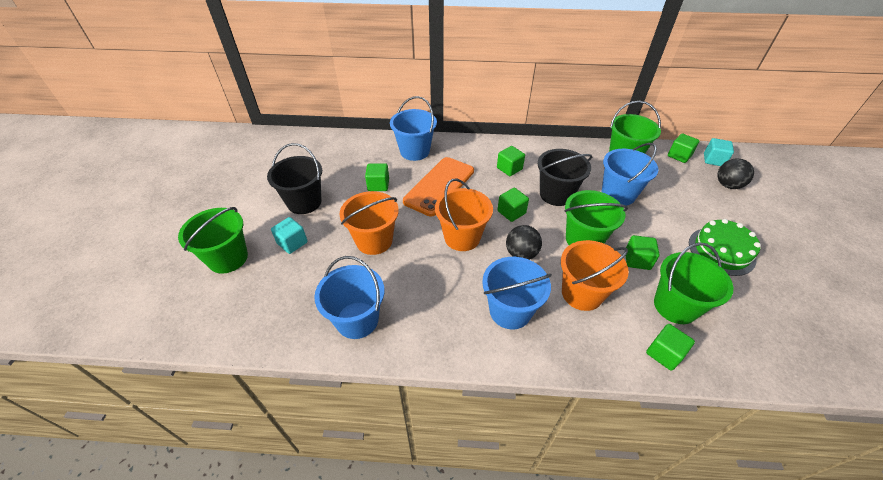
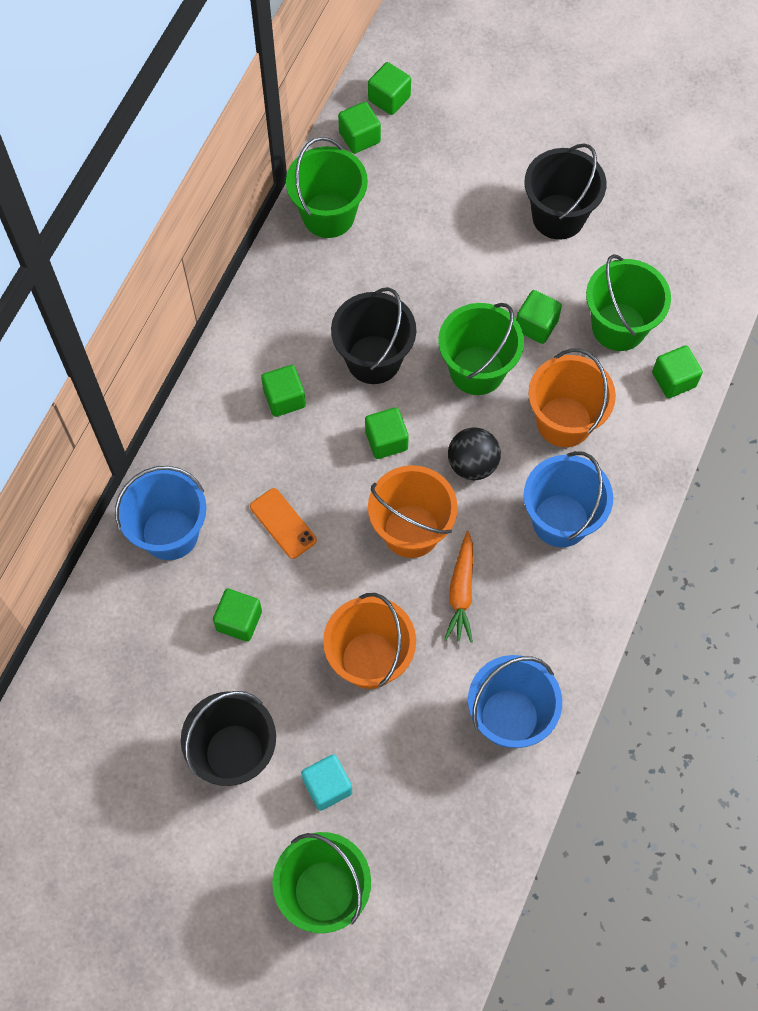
camera: 70 degrees left, 20 degrees up
(434, 271) = (461, 592): none -> orange carrot
(439, 186) = (283, 523): orange phone -> orange phone, size x0.50
(618, 194) = (408, 274): blue bucket -> none
(713, 160) = (389, 98): turquoise cube -> green cube
(721, 251) = (558, 217): green cake -> black bucket
(727, 185) = (448, 120): black ball -> none

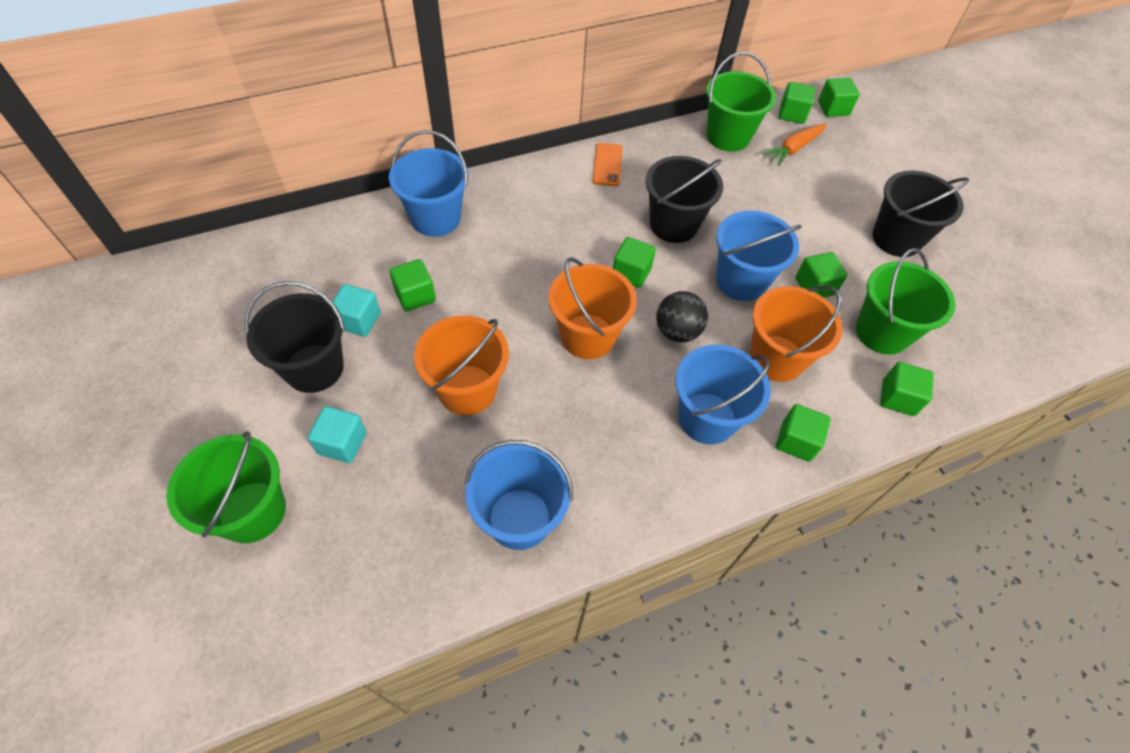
camera: 40 degrees right, 10 degrees down
(220, 684) = (359, 321): none -> turquoise cube
(283, 523) = (509, 266): orange phone -> orange phone (607, 165)
(284, 398) = (591, 204): green cube -> green cube (796, 441)
(461, 592) = (580, 402): orange carrot -> orange carrot (794, 149)
(477, 370) = (741, 281): green bucket -> blue bucket

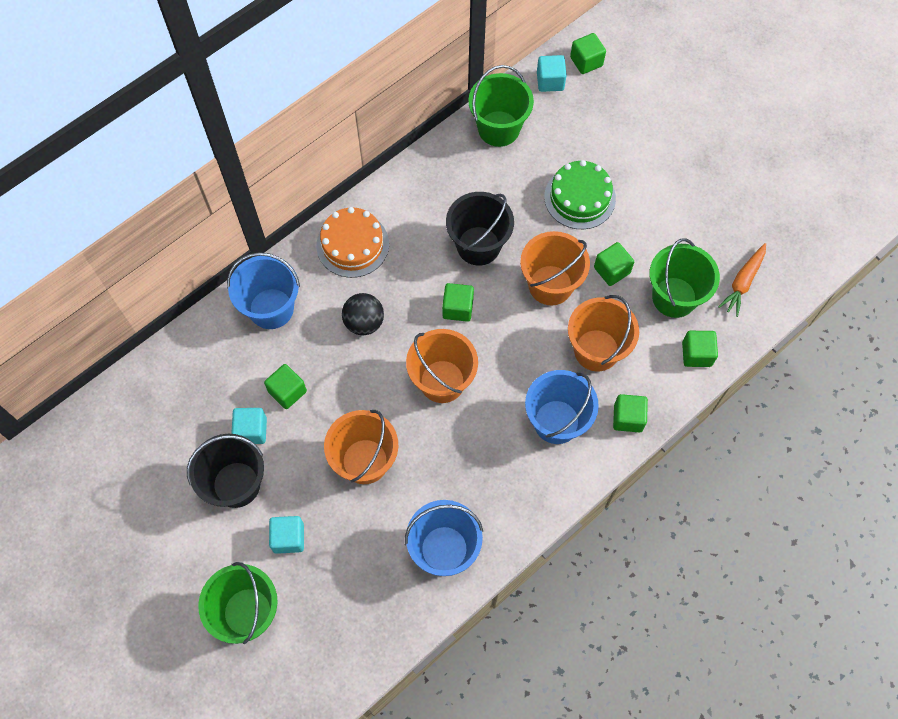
camera: 15 degrees left, 10 degrees up
(543, 188) = (352, 244): none -> orange cake
(607, 165) = (400, 198): orange phone -> none
(677, 331) = (512, 352): black ball -> black ball (364, 322)
(741, 281) = (550, 285): blue bucket -> orange bucket
(792, 114) = (550, 81): green cube -> turquoise cube
(794, 149) = (561, 123): orange carrot -> orange carrot (743, 282)
(796, 213) = (579, 197): none -> green cake
(896, 239) = (669, 197): black bucket -> none

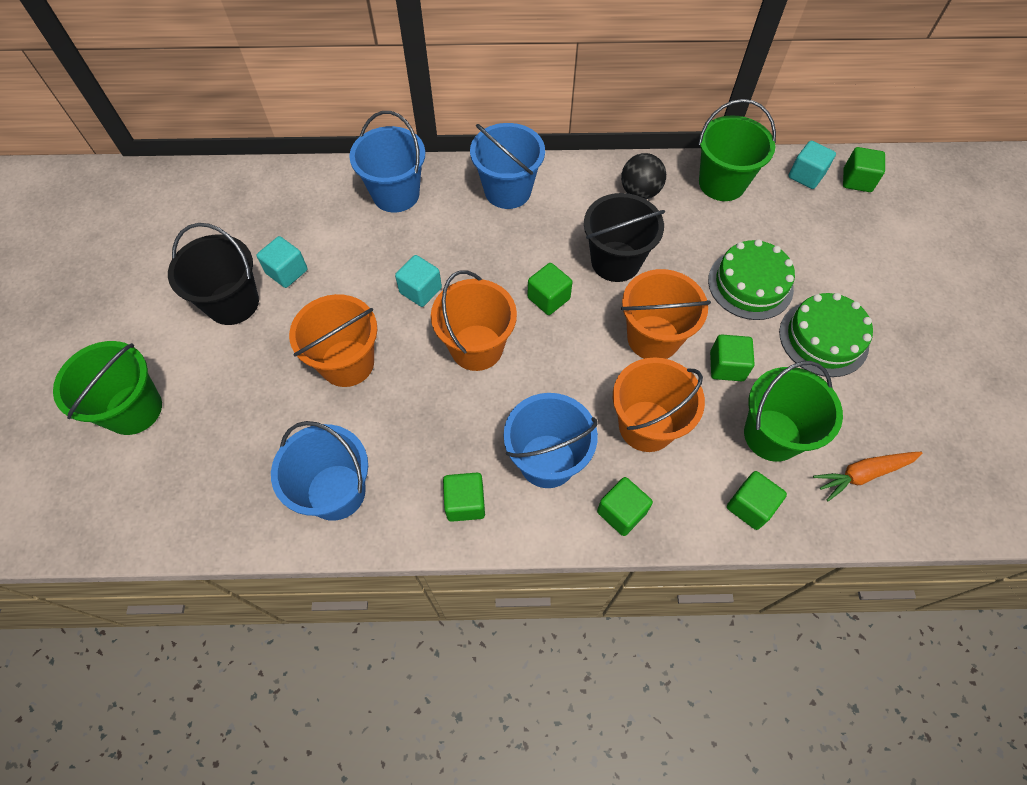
camera: 40 degrees right, 5 degrees down
(287, 391) = (344, 263): green cube -> green cube (465, 503)
(288, 538) = (225, 376): turquoise cube -> turquoise cube (420, 290)
(352, 244) = (507, 191): orange cake -> blue bucket
(364, 322) = (458, 254): black ball -> black ball (640, 192)
(654, 204) = (823, 338): none -> green cake

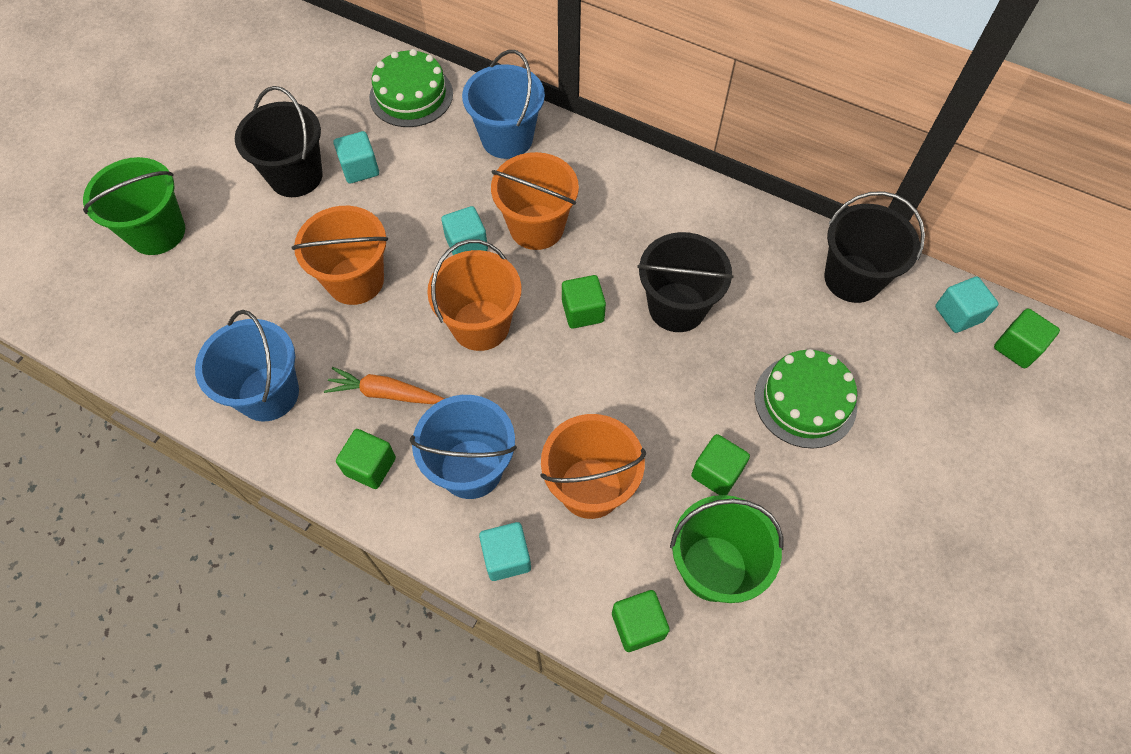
camera: 30 degrees right, 0 degrees up
(507, 191) = (617, 184): blue bucket -> none
(621, 512) = (506, 557): green cube -> turquoise cube
(640, 192) = (754, 247): black ball -> none
(653, 338) = (660, 404): orange bucket -> orange bucket (536, 227)
(722, 183) = (852, 278): green bucket -> black bucket
(823, 338) = (846, 499): green cake -> green cake (411, 95)
(863, 474) = (783, 663): orange carrot -> orange carrot (385, 393)

